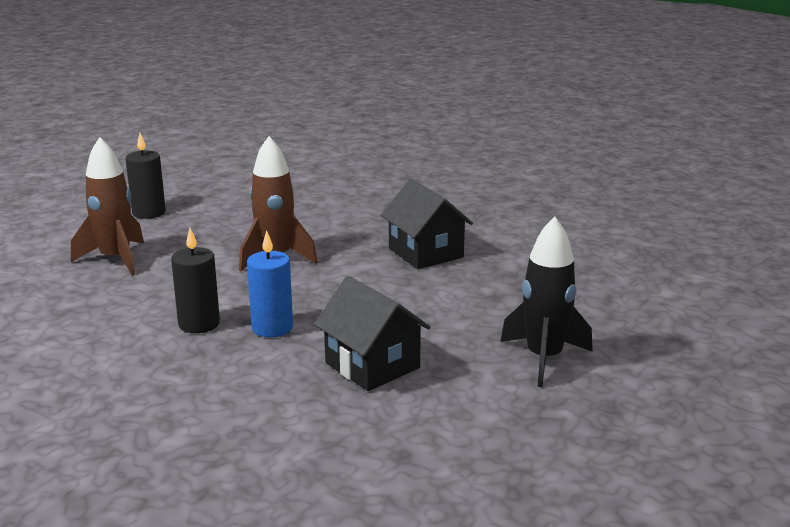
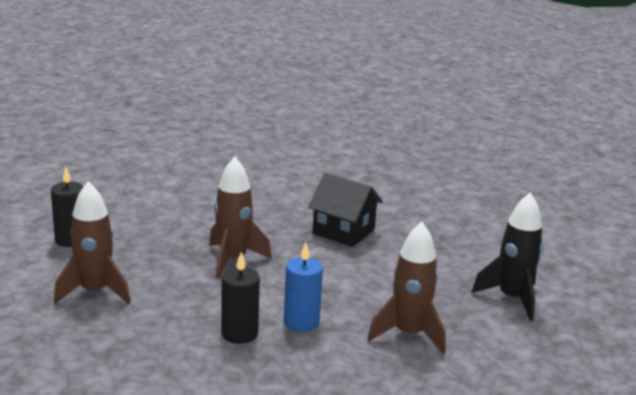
camera: 30 degrees left, 0 degrees up
(372, 365) = (408, 334): black house -> brown rocket

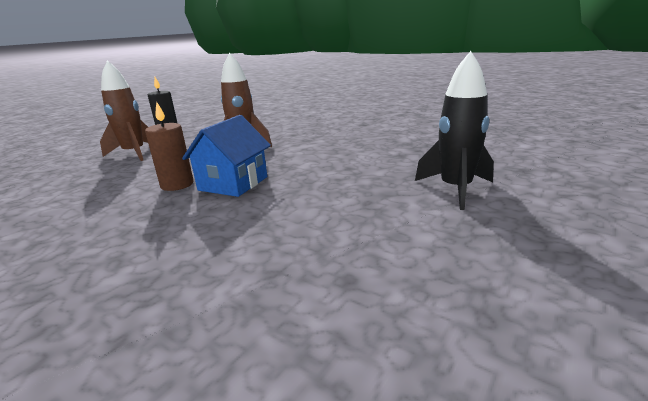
camera: 30 degrees right, 0 degrees up
(239, 334) = (177, 184): black candle -> brown candle
(301, 322) = (233, 183): blue candle -> blue house
(343, 231) = (346, 137): black house -> none
(408, 334) = (312, 203): brown rocket -> none

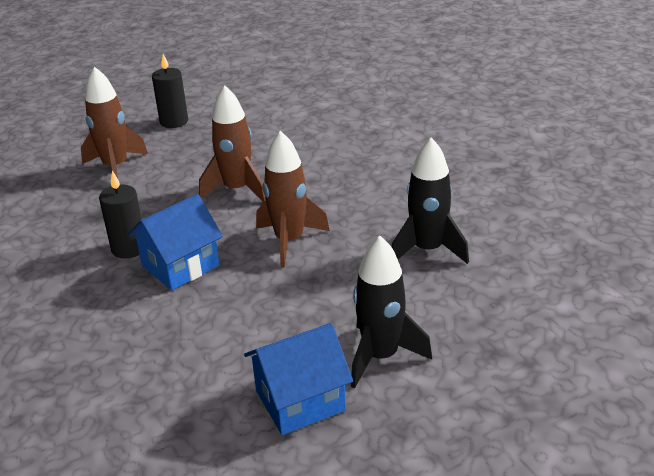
camera: 25 degrees right, 10 degrees up
(177, 184) = (129, 248): brown candle -> black candle
(309, 157) = (289, 241): none -> brown rocket
(408, 143) = (427, 250): none -> black rocket
(433, 228) = (300, 400): none -> blue house

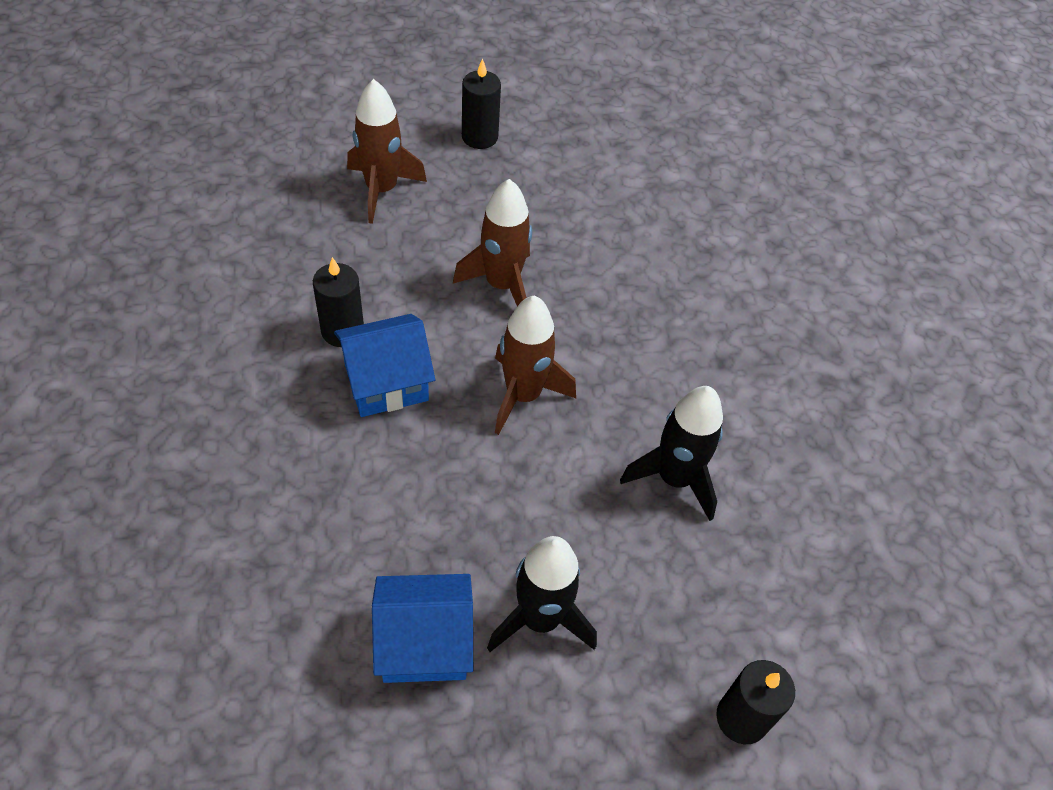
camera: 15 degrees right, 20 degrees up
(563, 359) = (742, 718): none -> black candle

